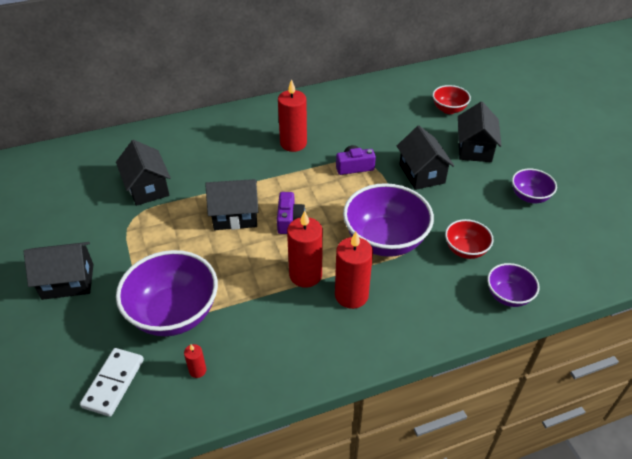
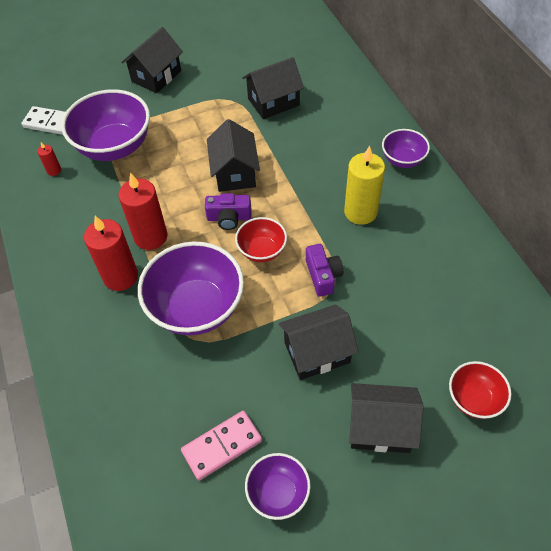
camera: 90 degrees right, 10 degrees up
(68, 281) = (156, 76): black house -> black house turned 45 degrees clockwise
(293, 143) = (360, 212): red candle -> yellow candle
(465, 250) = (178, 394): red bowl -> red bowl (262, 250)
(503, 224) = (222, 446): none -> pink domino
(508, 296) = (103, 434): purple bowl -> purple bowl (403, 160)

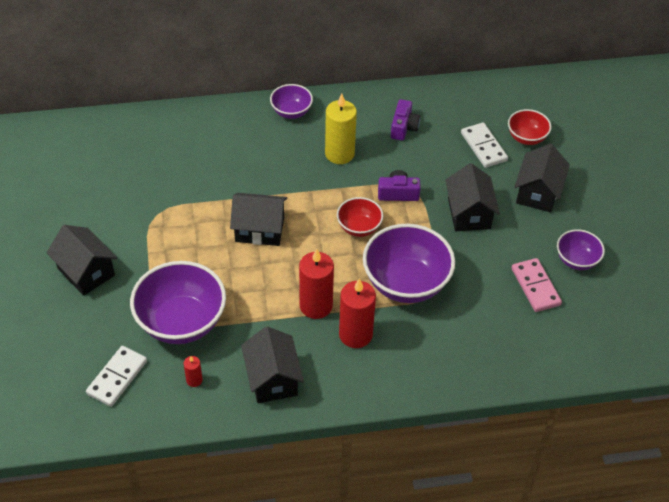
camera: 80 degrees left, 5 degrees down
(229, 218) = (314, 243): purple camera -> purple camera (403, 127)
(273, 102) = (176, 182): black house -> black house (272, 379)
(434, 350) = (484, 147): none -> white domino

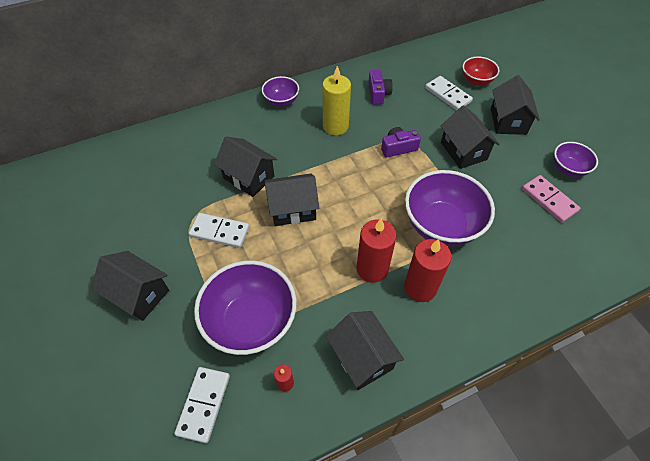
camera: 15 degrees left, 5 degrees up
(179, 234) = (220, 232): none -> white domino
(226, 187) = (249, 177): none -> black house
(359, 227) = (379, 185): red bowl -> none

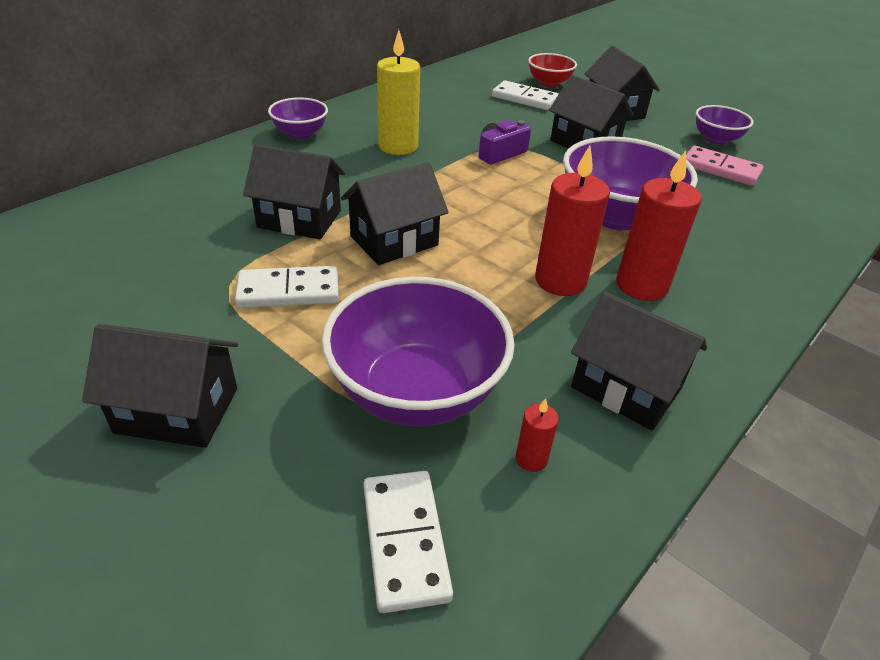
camera: 25 degrees left, 15 degrees down
(378, 93) = (434, 109): purple camera -> none

